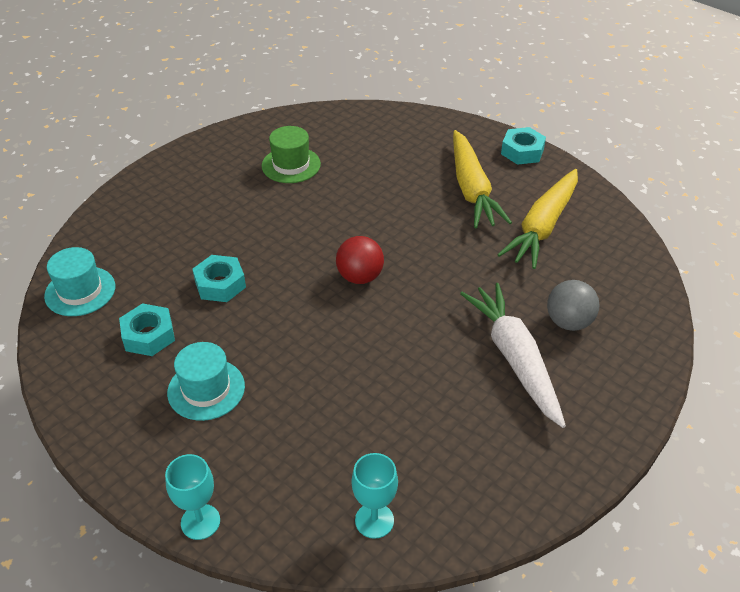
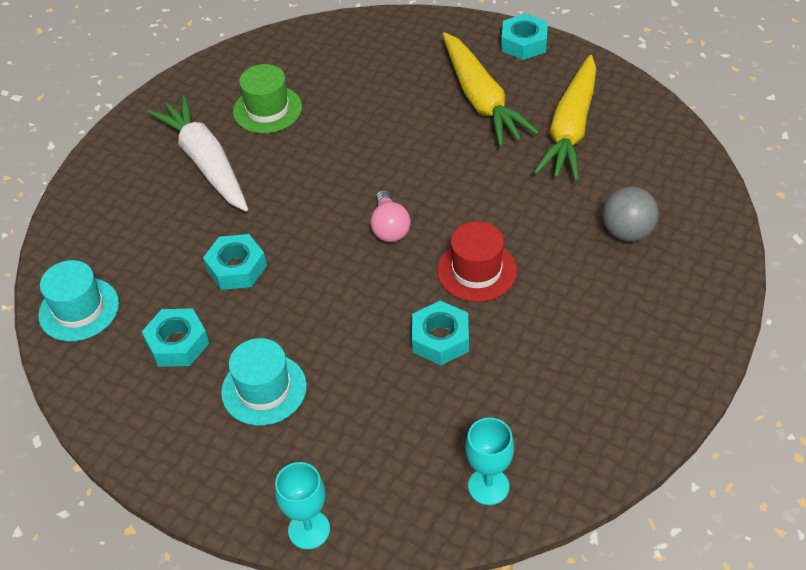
camera: 10 degrees left, 5 degrees up
(360, 277) = (389, 227): red ball -> pink light bulb
(373, 379) = (440, 339): none -> turquoise nut
(424, 328) = (477, 271): none -> red hat
(514, 358) = (582, 284): white carrot -> white carrot (205, 162)

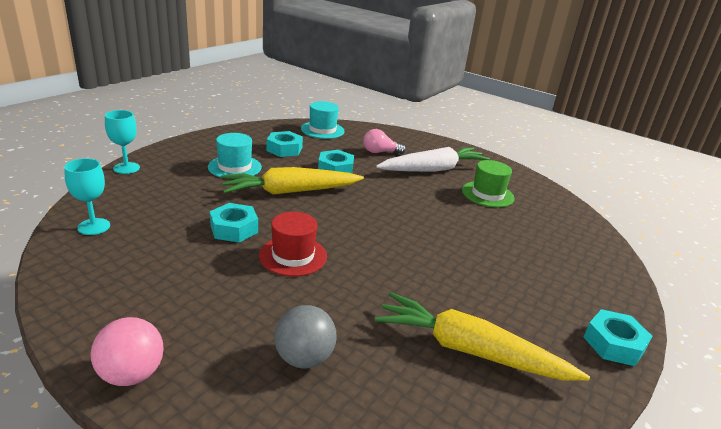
camera: 90 degrees right, 20 degrees down
(389, 227) = (354, 225): pink light bulb -> pink light bulb (380, 152)
(481, 100) = (511, 296): yellow carrot -> yellow carrot (290, 192)
(697, 341) = (132, 374): none -> pink ball

